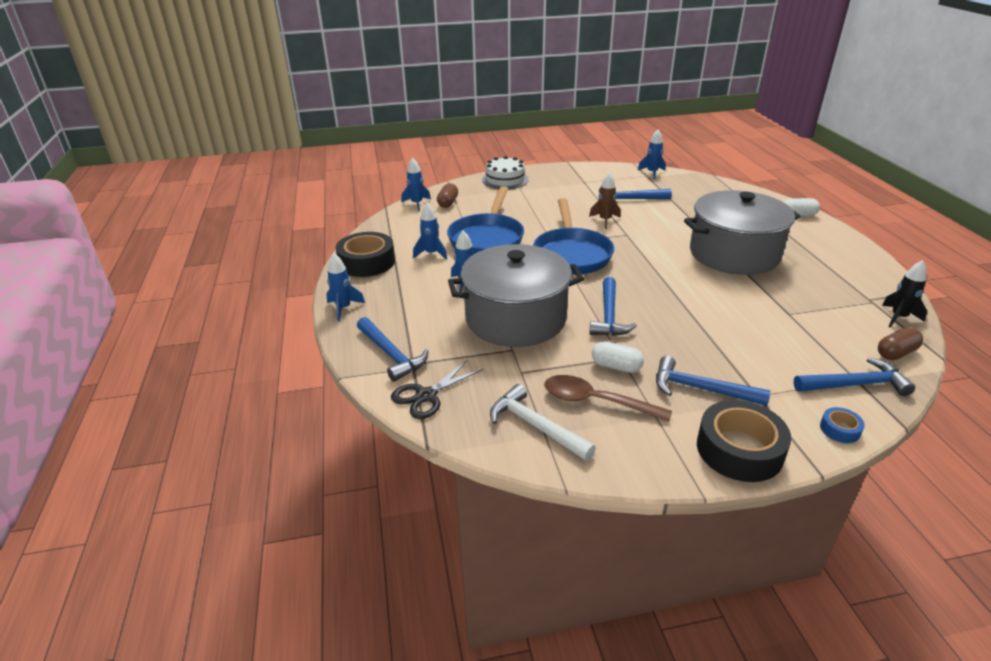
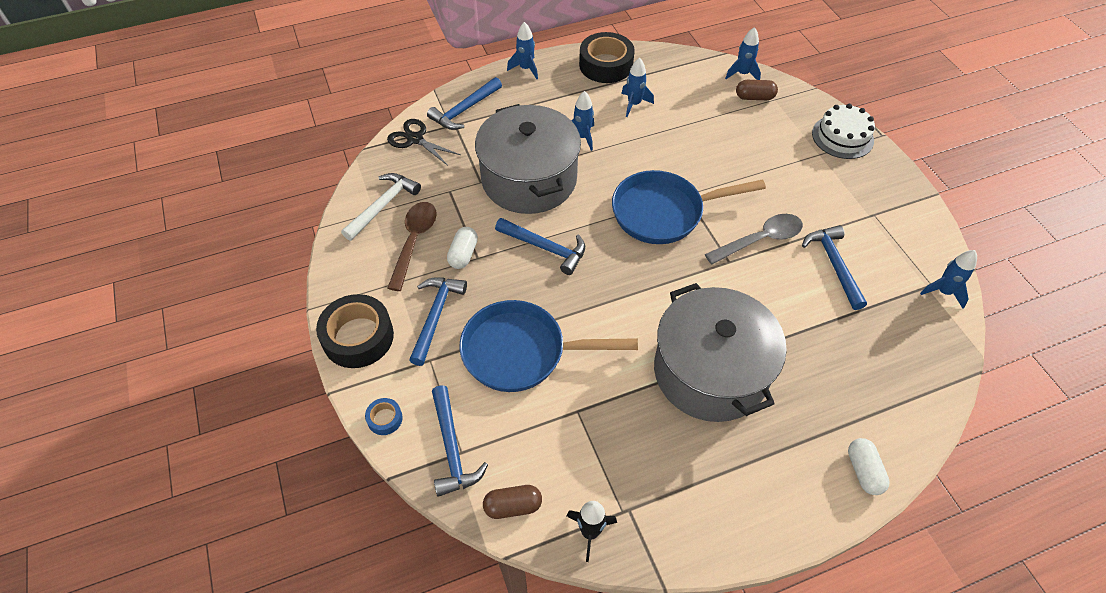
camera: 80 degrees right, 20 degrees up
(487, 238) = (678, 140): blue pan -> blue pan (521, 352)
(605, 220) = (760, 240): brown rocket -> grey spoon
(609, 315) = (545, 248): blue hammer -> blue hammer turned 150 degrees counterclockwise
(896, 353) = (513, 506): brown capsule -> brown capsule turned 60 degrees counterclockwise

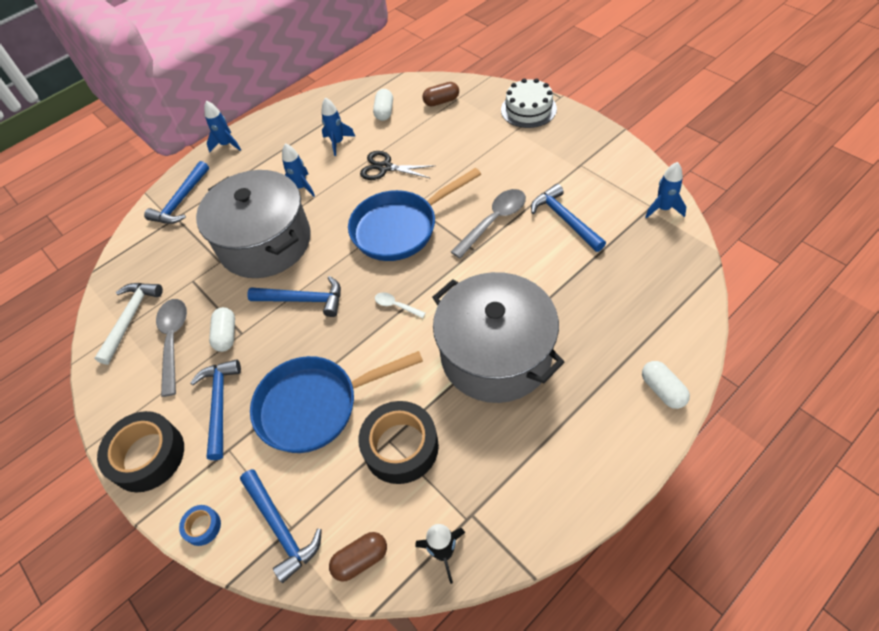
camera: 15 degrees left, 0 degrees up
(414, 241) = (173, 341): brown spoon -> grey spoon
(415, 139) = (141, 244): black scissors -> black scissors (385, 167)
(606, 65) = (299, 117): black tape -> black tape (400, 447)
(631, 287) = (396, 306): none -> white spoon
(692, 88) = (384, 112): none -> white capsule
(742, 74) = (423, 85): blue rocket -> none

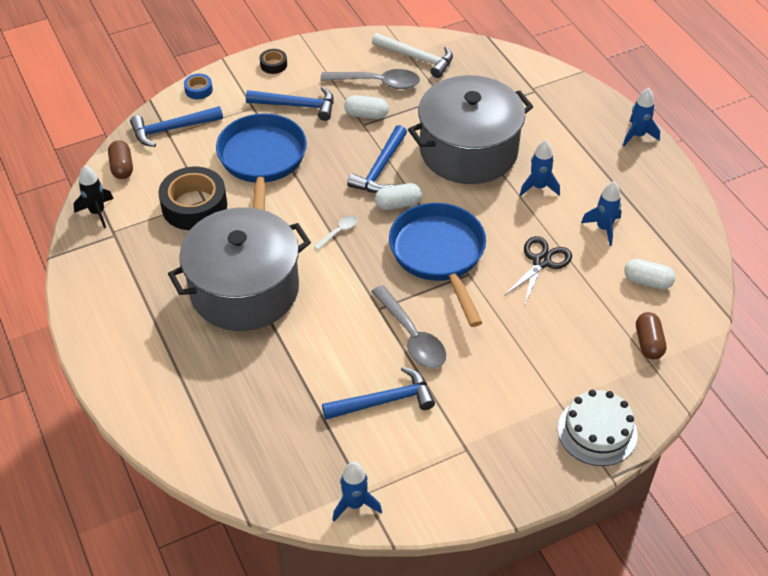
camera: 100 degrees right, 5 degrees down
(147, 456) = (273, 65): black tape -> black tape, size x0.46
(181, 201) = (557, 96): blue hammer -> none
(662, 390) = (138, 400): white capsule -> white capsule (398, 204)

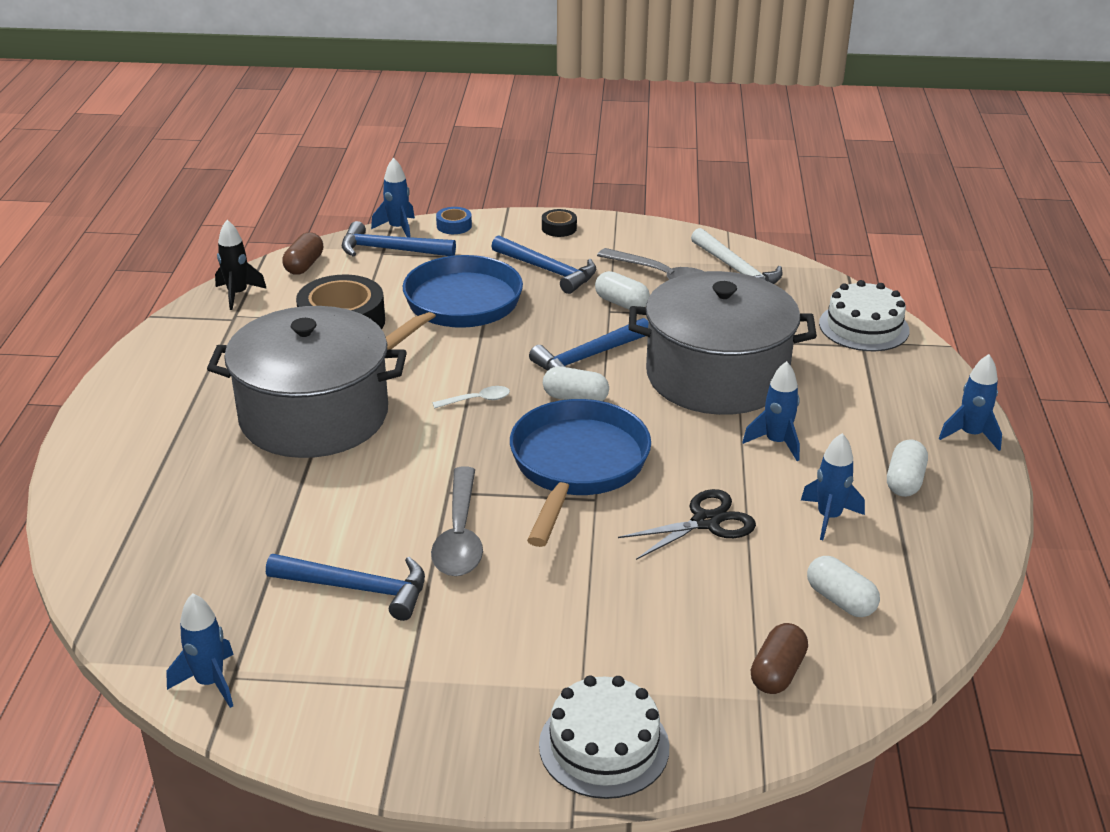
camera: 30 degrees right, 15 degrees down
(161, 108) = (398, 229): none -> blue rocket
(525, 76) = (864, 327): none -> white cake
(625, 184) = (904, 481): none -> white capsule

